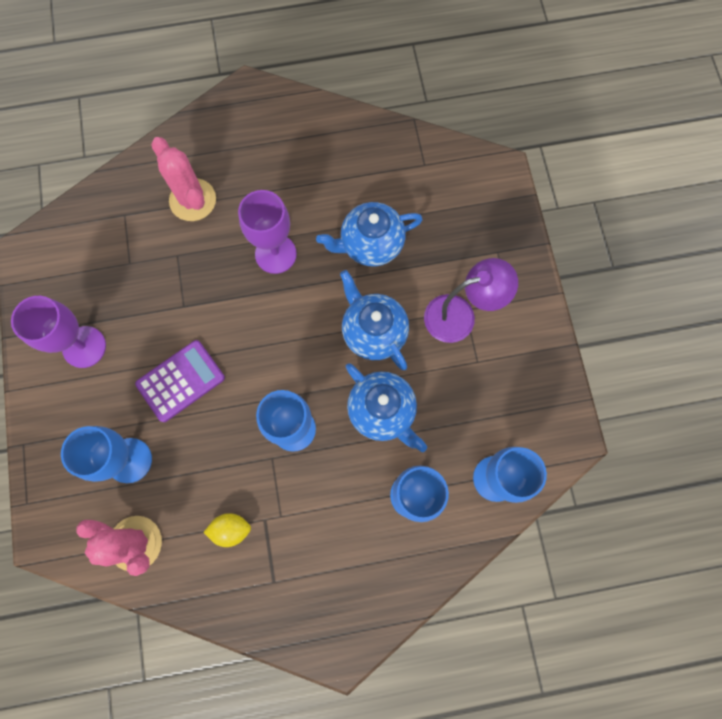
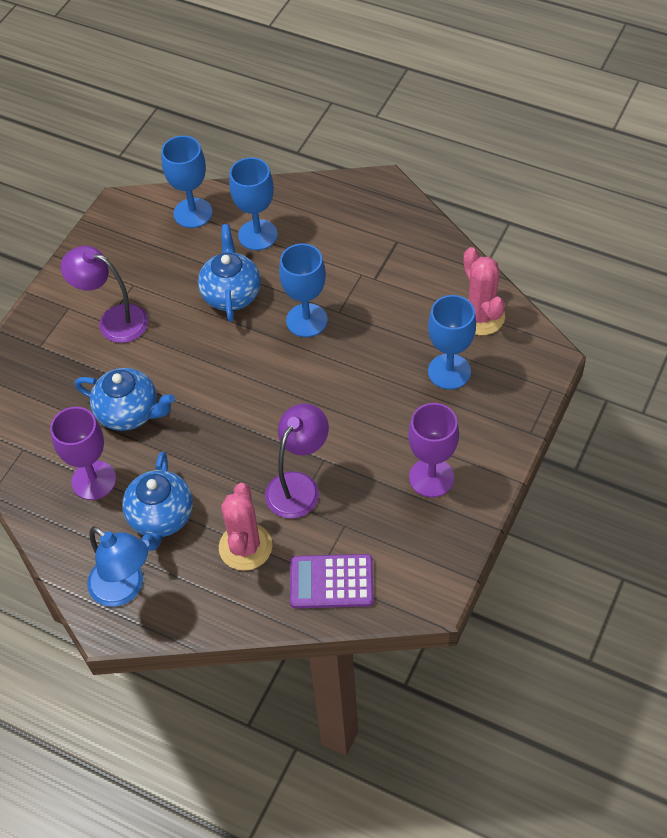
camera: 140 degrees left, 20 degrees down
(181, 381) = (368, 403): purple calculator -> purple calculator (331, 582)
(187, 271) = (298, 486): none -> purple lamp
(231, 529) = (403, 286): yellow lemon -> none
(256, 118) = (124, 589): none -> blue lamp
(275, 254) = (212, 453): purple goblet -> purple goblet (94, 480)
(373, 331) = (188, 348): blue teapot -> blue teapot (161, 518)

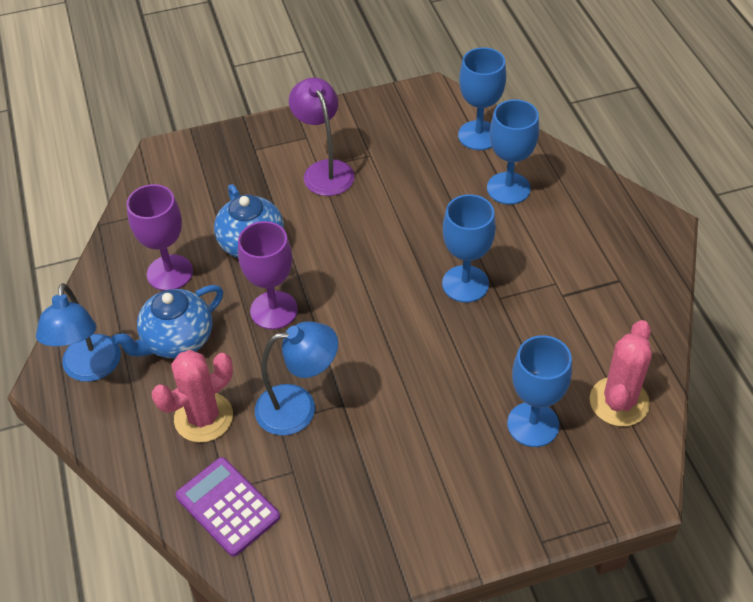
camera: 45 degrees right, 5 degrees down
(231, 294) = (432, 217): blue teapot -> none
(298, 486) = (298, 407): purple lamp -> blue lamp
(431, 477) = (408, 499): purple goblet -> purple goblet (274, 310)

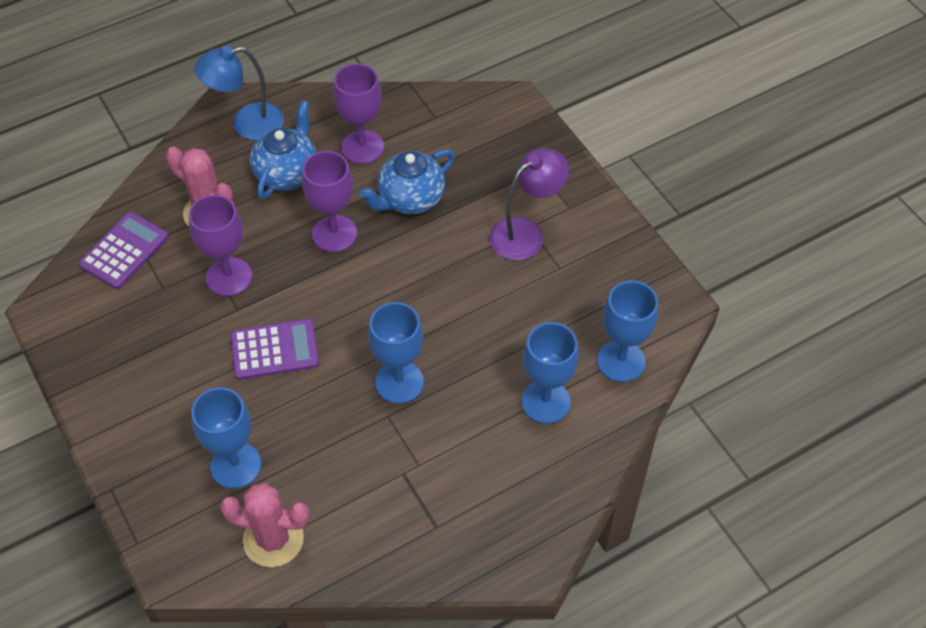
camera: 75 degrees right, 5 degrees up
(177, 340) = (287, 173): blue teapot -> blue teapot turned 75 degrees clockwise
(298, 407) = (229, 277): blue lamp -> purple goblet
(403, 377) = (274, 350): none -> purple calculator

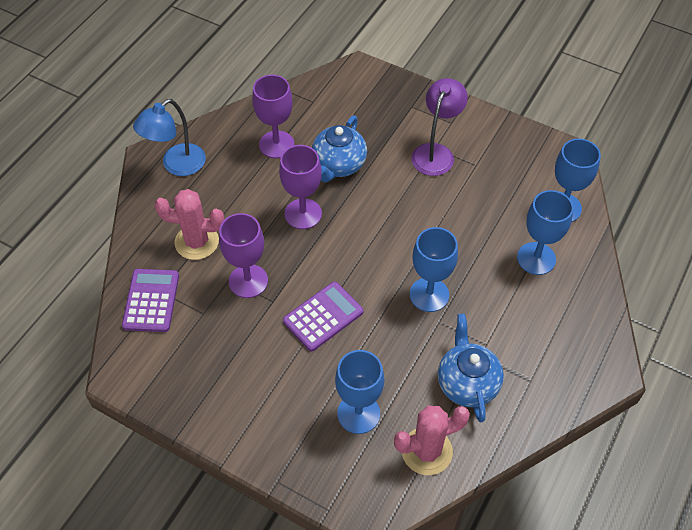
camera: 30 degrees left, 0 degrees up
(287, 173) = (234, 187): blue teapot -> blue teapot (467, 383)

